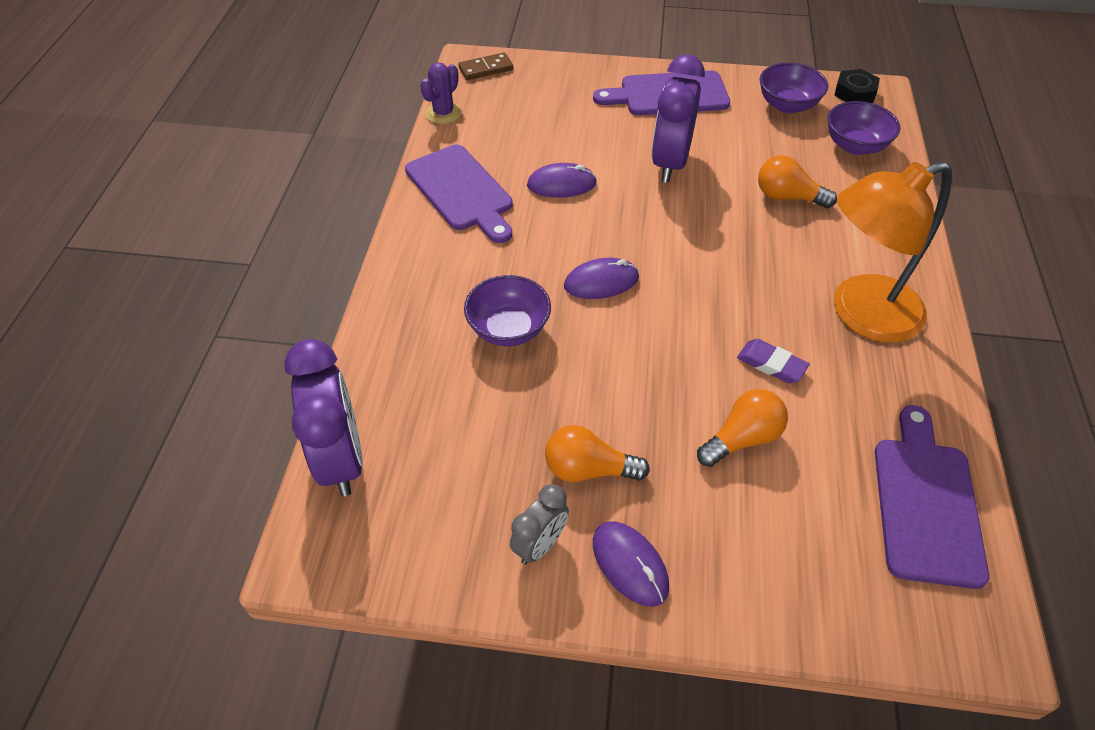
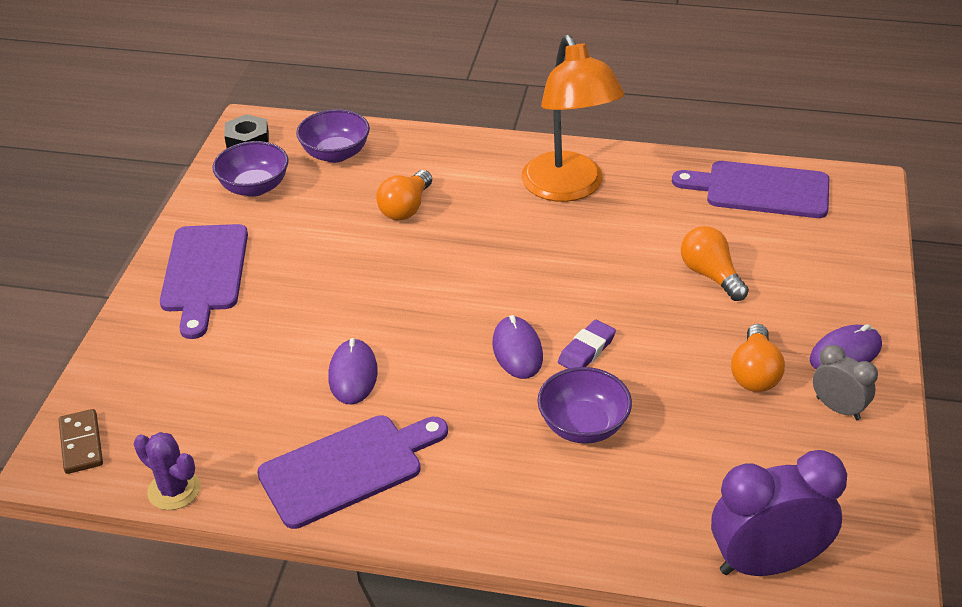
camera: 85 degrees left, 10 degrees down
(670, 163) = (334, 284): purple clock -> none
(771, 364) = (627, 248): purple eraser -> purple eraser (586, 350)

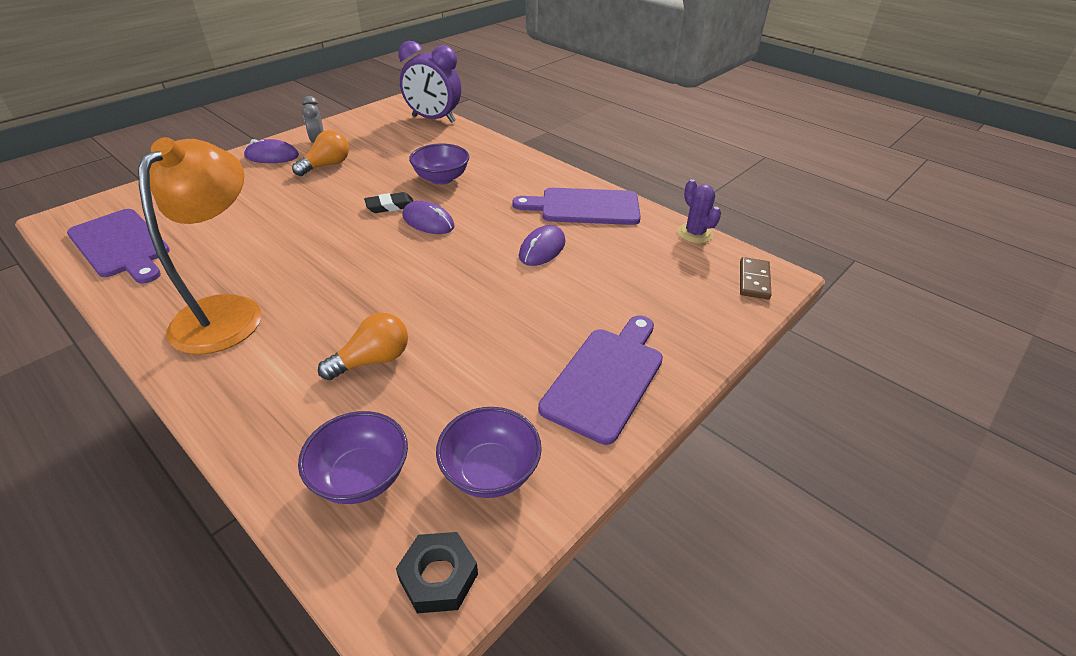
camera: 150 degrees left, 0 degrees up
(517, 350) = (428, 221): purple mouse -> purple mouse turned 75 degrees counterclockwise
(586, 350) = (390, 206): purple eraser -> black eraser
(710, 275) = (258, 212): orange light bulb -> none

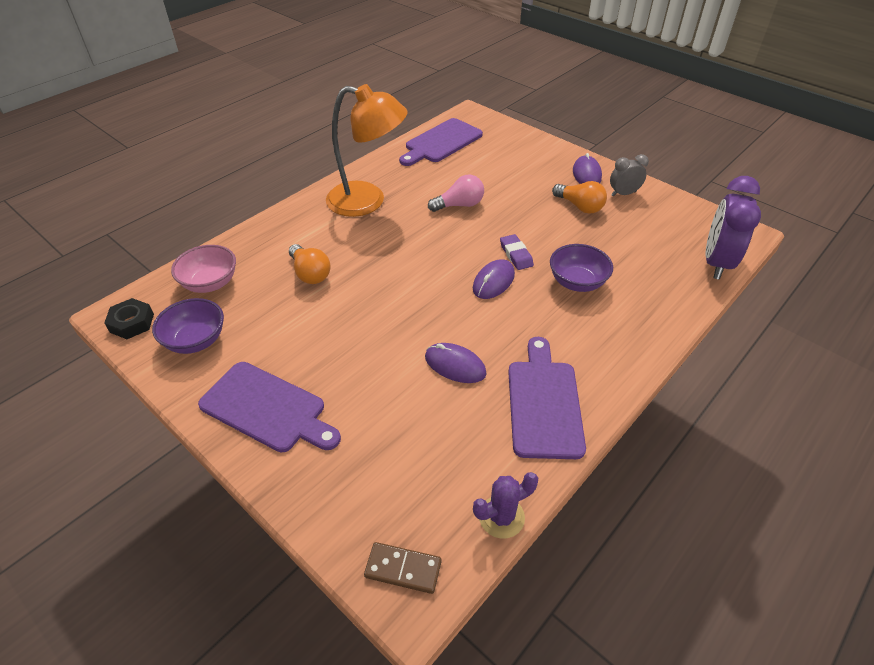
camera: 90 degrees right, 5 degrees up
(282, 236) = (459, 205): none -> pink light bulb
(361, 477) = (210, 283): purple bowl -> pink bowl
(390, 206) = (516, 255): black eraser -> purple eraser

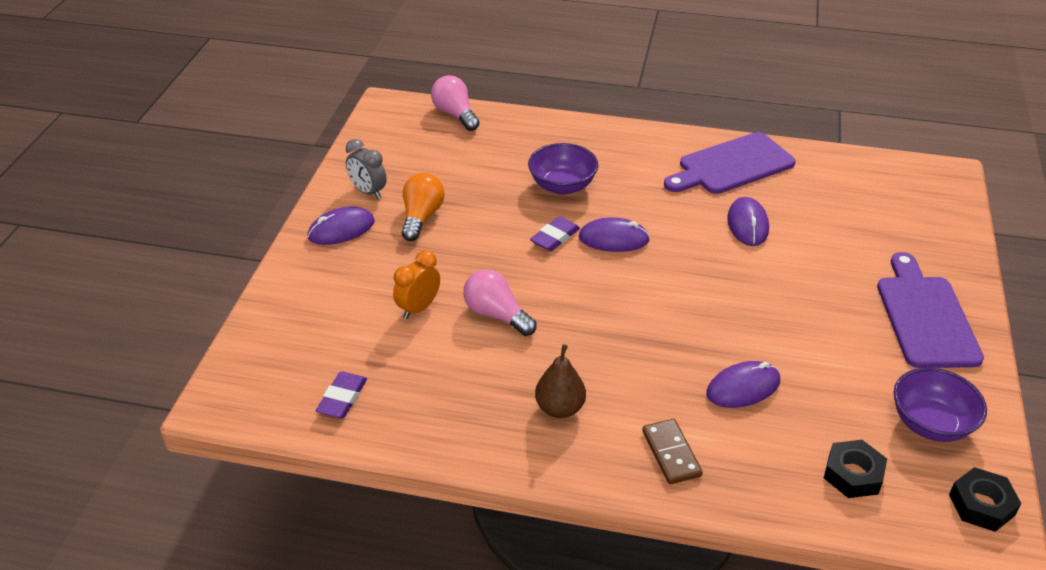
camera: 120 degrees left, 5 degrees down
(210, 283) = (853, 474): pink bowl -> black nut
(310, 273) = (743, 387): orange light bulb -> purple mouse
(368, 201) = (560, 408): orange lamp -> brown pear
(403, 569) = (937, 184): brown domino -> brown domino (671, 453)
(441, 142) = (342, 398): purple cutting board -> purple eraser
(489, 181) = (418, 308): none -> orange clock
(501, 517) = (849, 156): purple cactus -> none
(716, 263) = (455, 114): purple clock -> pink light bulb

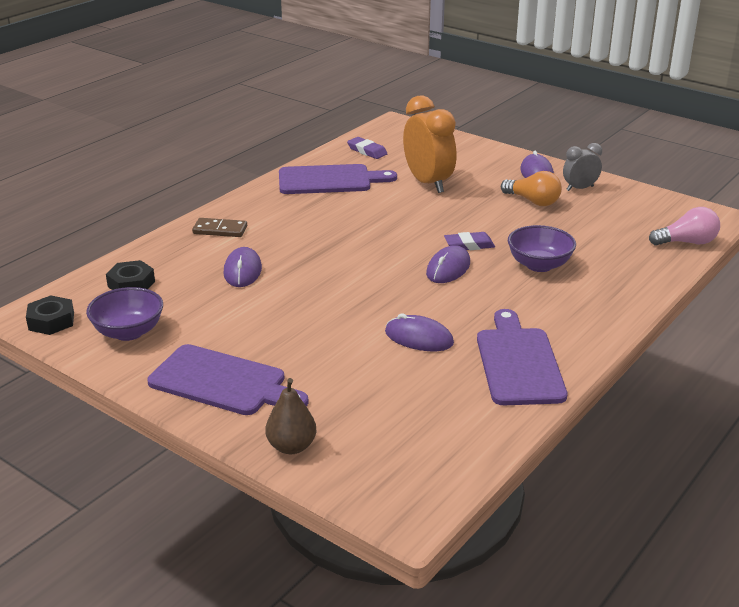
camera: 115 degrees right, 10 degrees down
(418, 308) = (428, 183): orange clock -> orange clock, size x1.82
(461, 402) = (329, 180): none -> purple cutting board
(496, 315) = (398, 205): pink light bulb -> none
(555, 237) = (469, 245): purple eraser -> purple eraser turned 75 degrees counterclockwise
(560, 408) = (293, 206): brown pear -> brown pear (291, 446)

